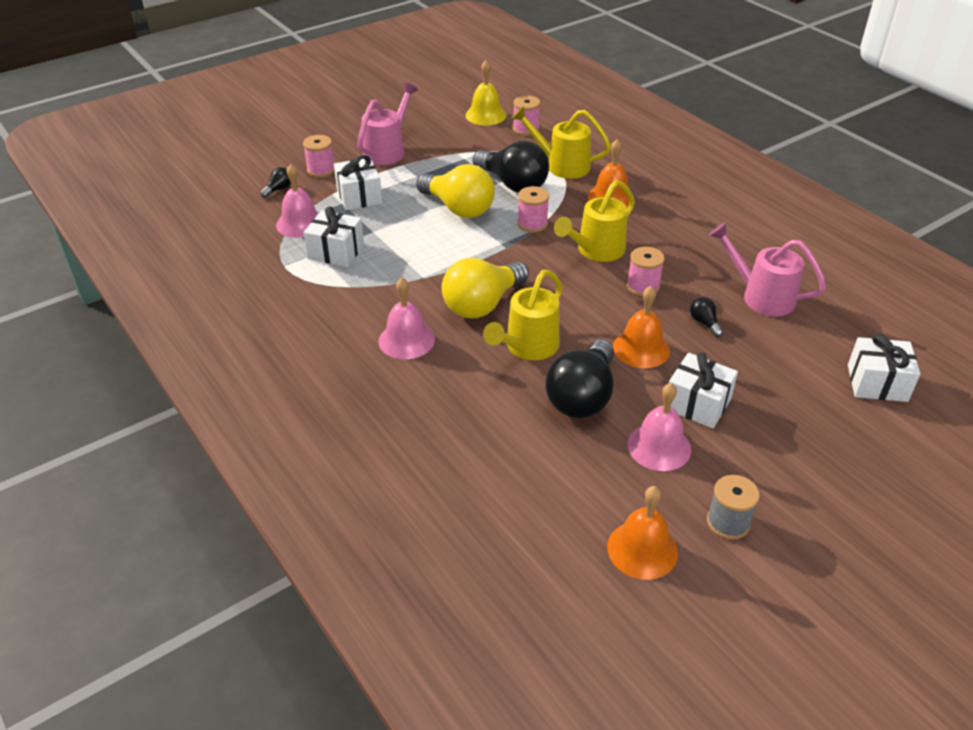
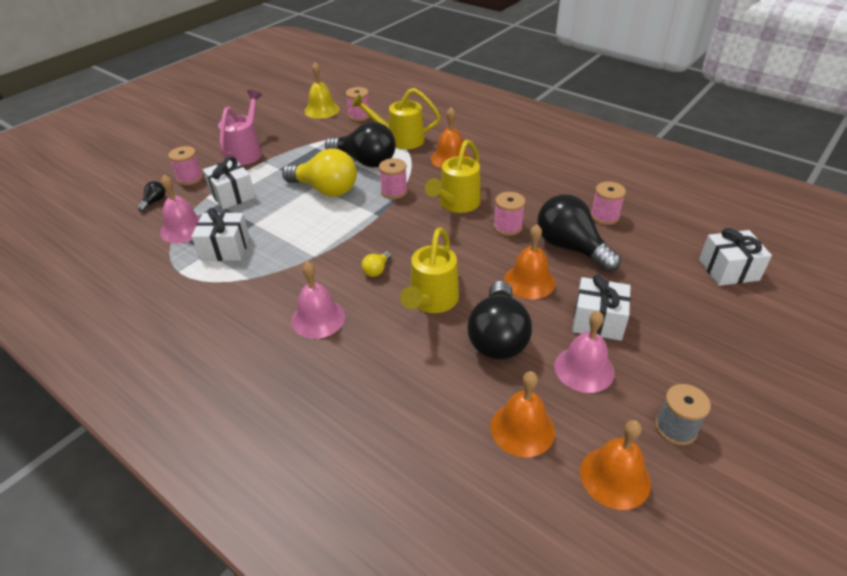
camera: 15 degrees left, 0 degrees up
(482, 304) = (376, 270): yellow light bulb -> yellow light bulb, size x0.42
(569, 486) = (522, 429): none -> orange bell
(704, 323) = (571, 248): black light bulb -> black light bulb, size x2.37
(761, 296) = (604, 216): pink watering can -> pink spool

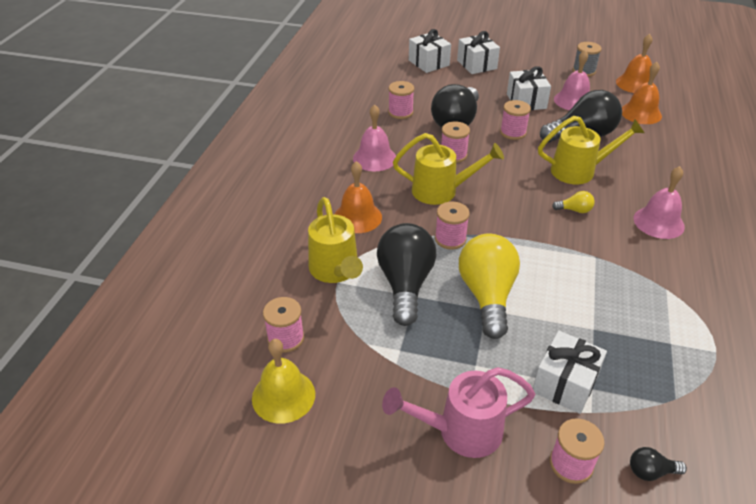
camera: 115 degrees left, 0 degrees up
(183, 229) = (662, 394): pink bell -> pink bell (374, 158)
(225, 248) = (650, 331): white gift -> white gift (476, 64)
(529, 281) = (513, 133): orange bell -> pink spool

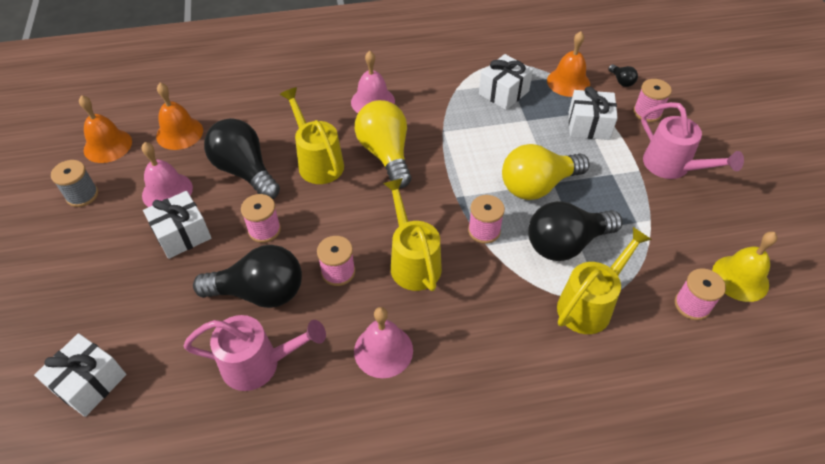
camera: 115 degrees left, 10 degrees up
(357, 217) = (501, 320): orange bell -> orange bell (568, 82)
(400, 112) = (259, 364): pink spool -> pink watering can
(476, 64) = (84, 316): white gift -> white gift (503, 92)
(574, 210) = (385, 154): yellow light bulb -> yellow light bulb, size x2.37

